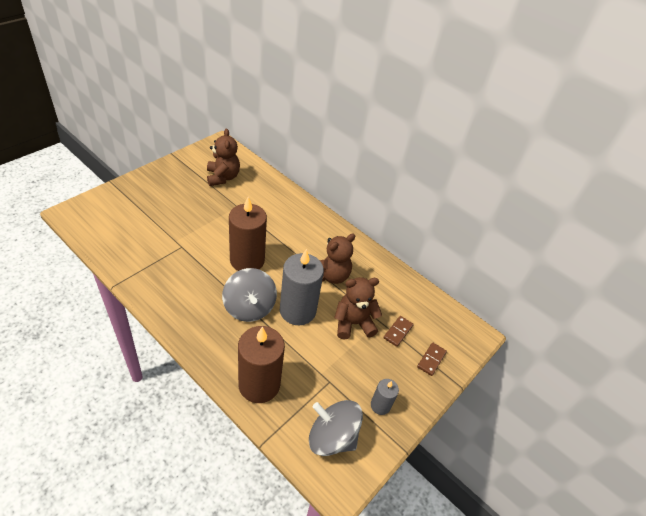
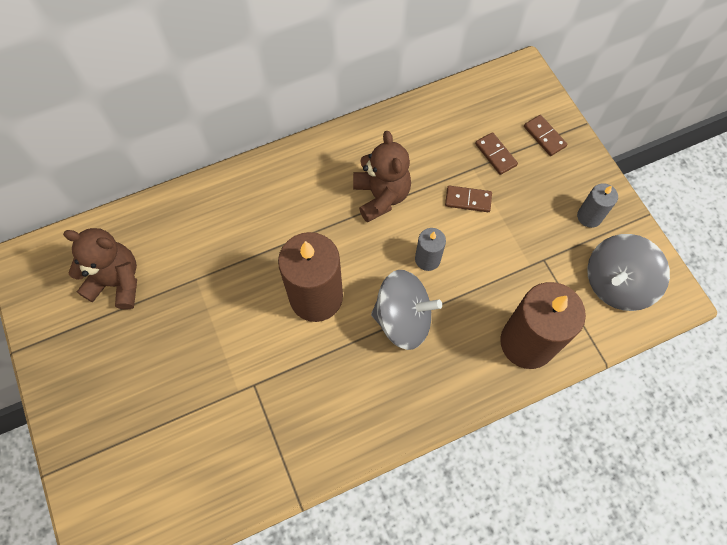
camera: 60 degrees left, 20 degrees up
(297, 310) = (427, 259): grey candle -> grey candle, size x0.50
(353, 323) = (468, 200): brown teddy bear -> brown domino

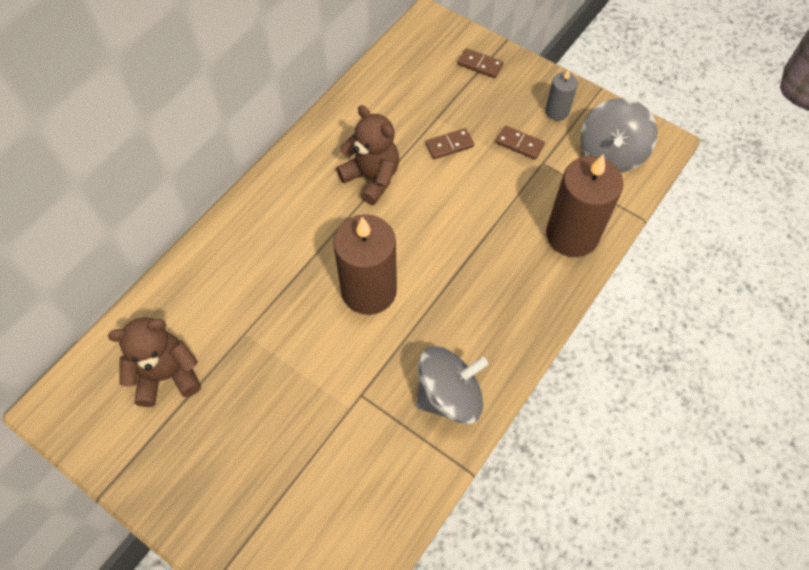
camera: 30 degrees left, 5 degrees down
(403, 319) = (457, 269): grey spinning top -> grey spinning top (449, 395)
(427, 259) = (446, 210): grey candle -> none
(495, 155) = (448, 98): brown domino -> brown domino (519, 144)

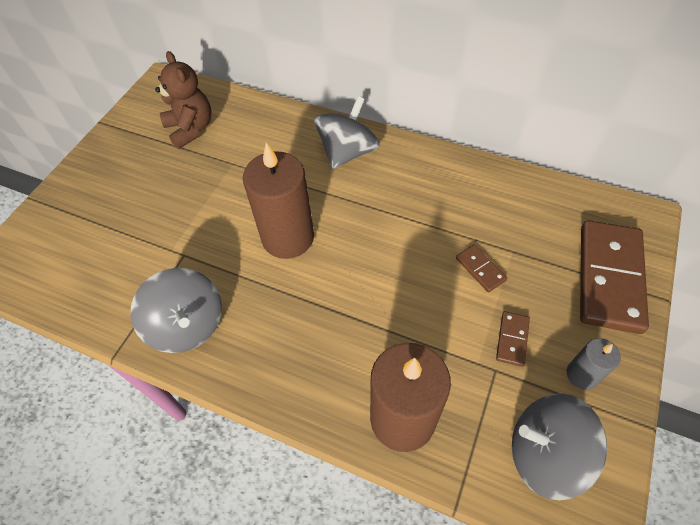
camera: 80 degrees right, 5 degrees down
(273, 216) = (347, 152): none -> grey spinning top
(372, 178) = (413, 212): brown teddy bear -> none
(480, 65) = (609, 278): brown domino -> brown domino, size x2.31

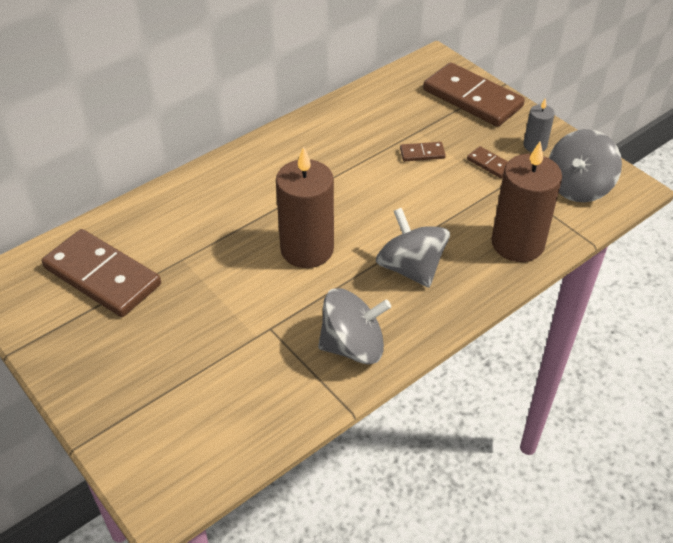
camera: 65 degrees left, 10 degrees down
(191, 129) = (102, 276): brown teddy bear -> brown domino
(347, 152) = (241, 177): grey spinning top -> grey spinning top (410, 268)

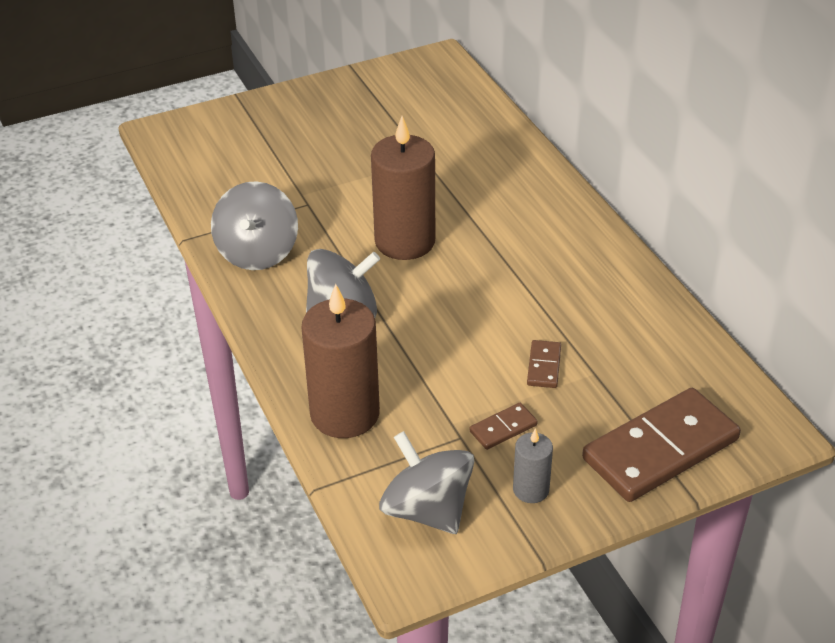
camera: 105 degrees right, 5 degrees down
(102, 276) = (420, 112): brown domino -> none

